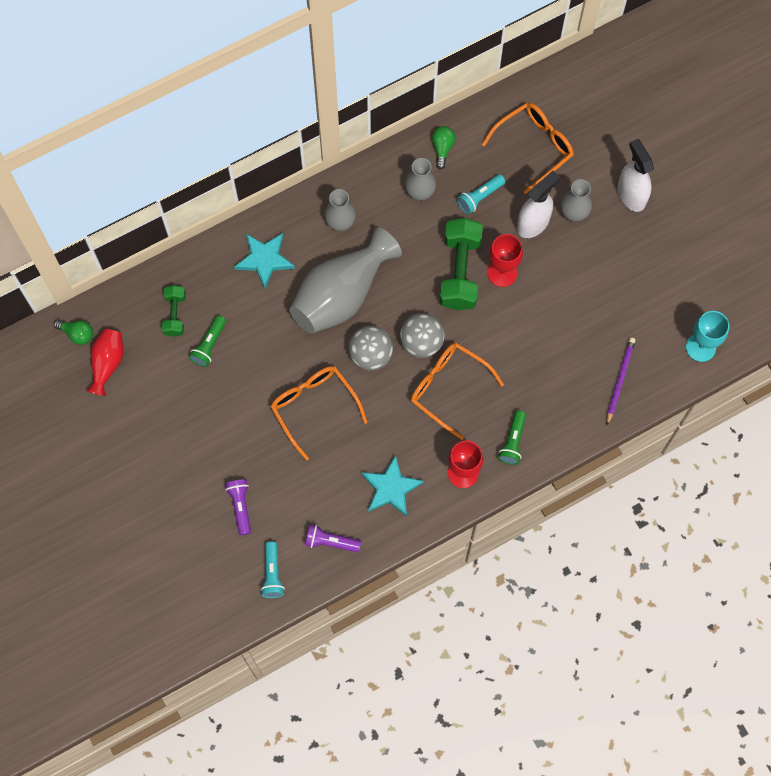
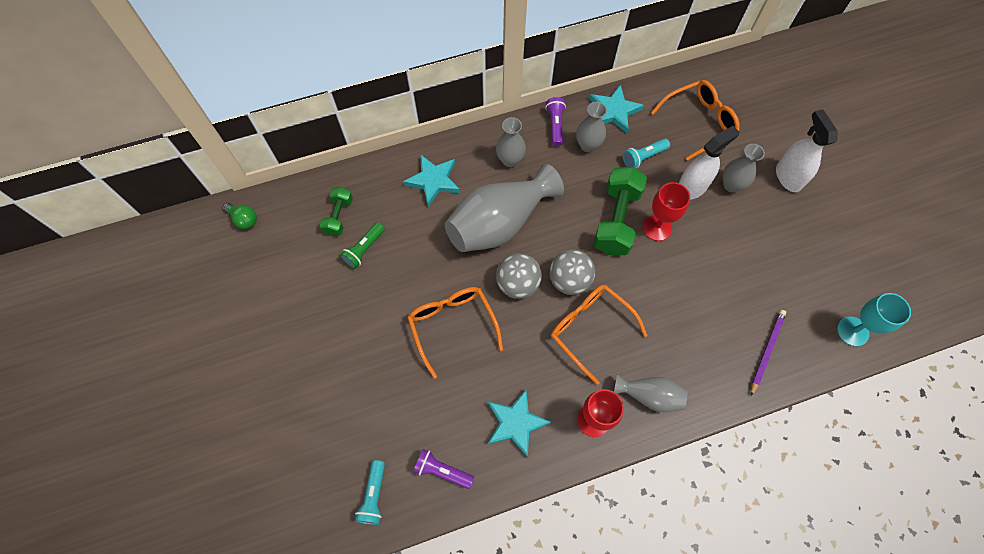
camera: 10 degrees right, 5 degrees down
(107, 363) = (264, 251): red vase -> none
(240, 506) = (357, 415): purple flashlight -> purple flashlight (555, 125)
(442, 148) = (614, 111): green light bulb -> turquoise star
(513, 442) = (649, 396): green flashlight -> grey vase

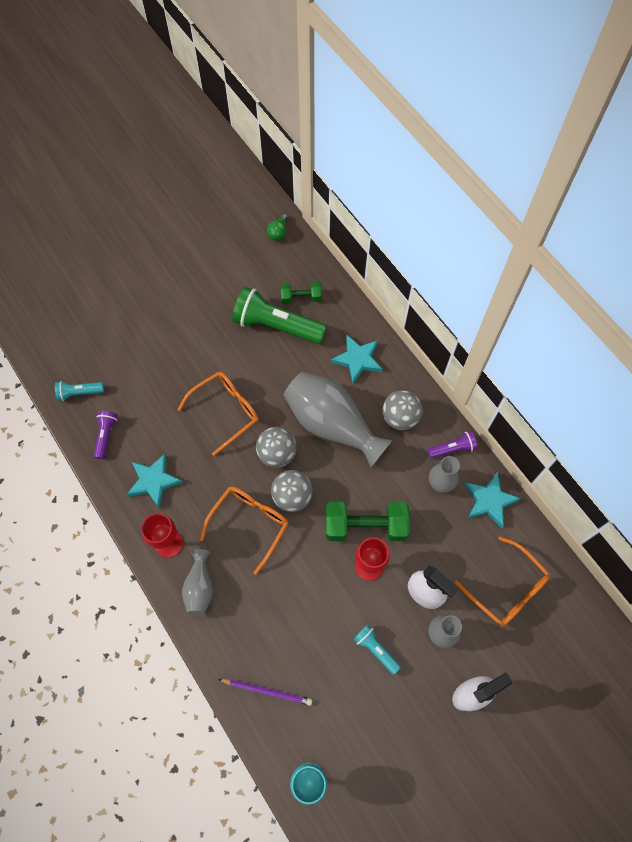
camera: 75 degrees right, 0 degrees up
(364, 249) = (276, 325): green flashlight -> green flashlight, size x2.04
(510, 160) = (400, 417): grey vase -> grey ball
(643, 157) = (444, 539): turquoise flashlight -> turquoise flashlight (375, 649)

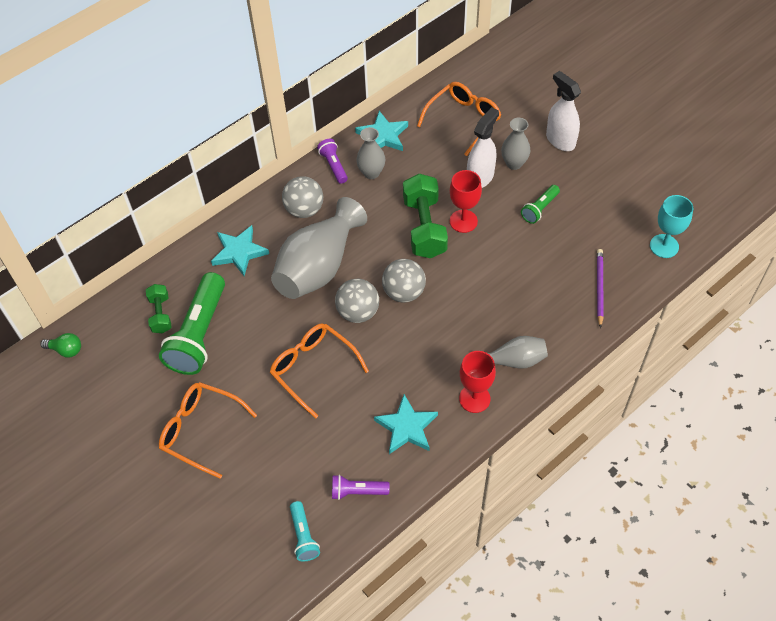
camera: 95 degrees left, 10 degrees down
(249, 525) = (440, 326): orange glasses -> orange glasses (201, 431)
(375, 649) = (539, 209): turquoise flashlight -> green flashlight

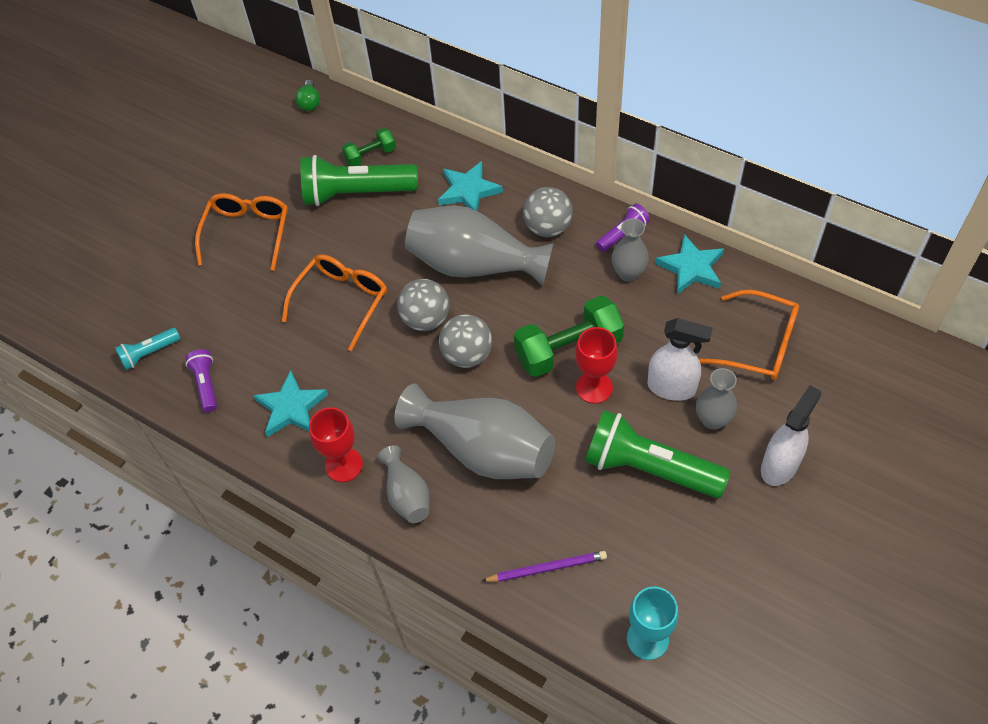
camera: 75 degrees right, 0 degrees up
(492, 302) = (483, 450): none -> grey vase
(539, 209) = (648, 468): green flashlight -> green flashlight, size x2.04

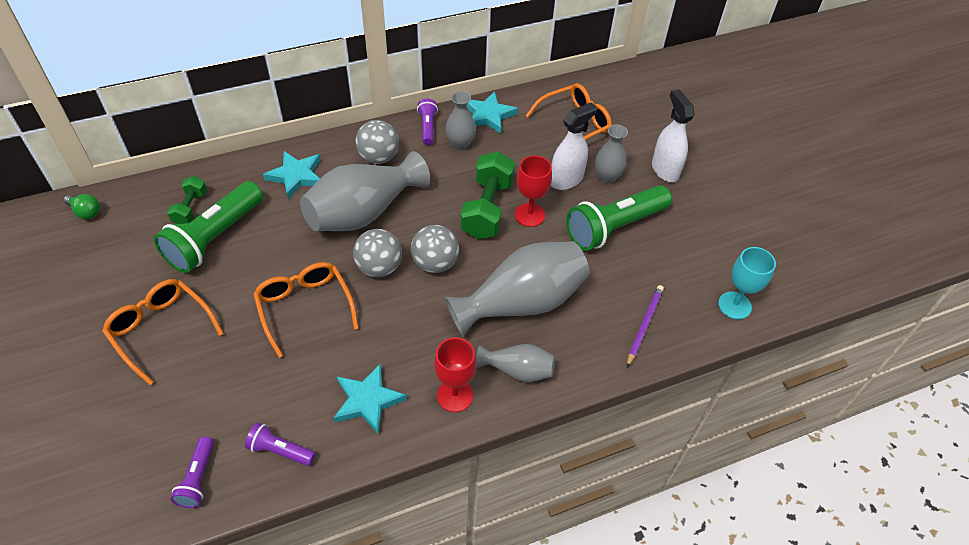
camera: 60 degrees left, 5 degrees down
(149, 353) = (198, 478): turquoise flashlight -> purple flashlight

